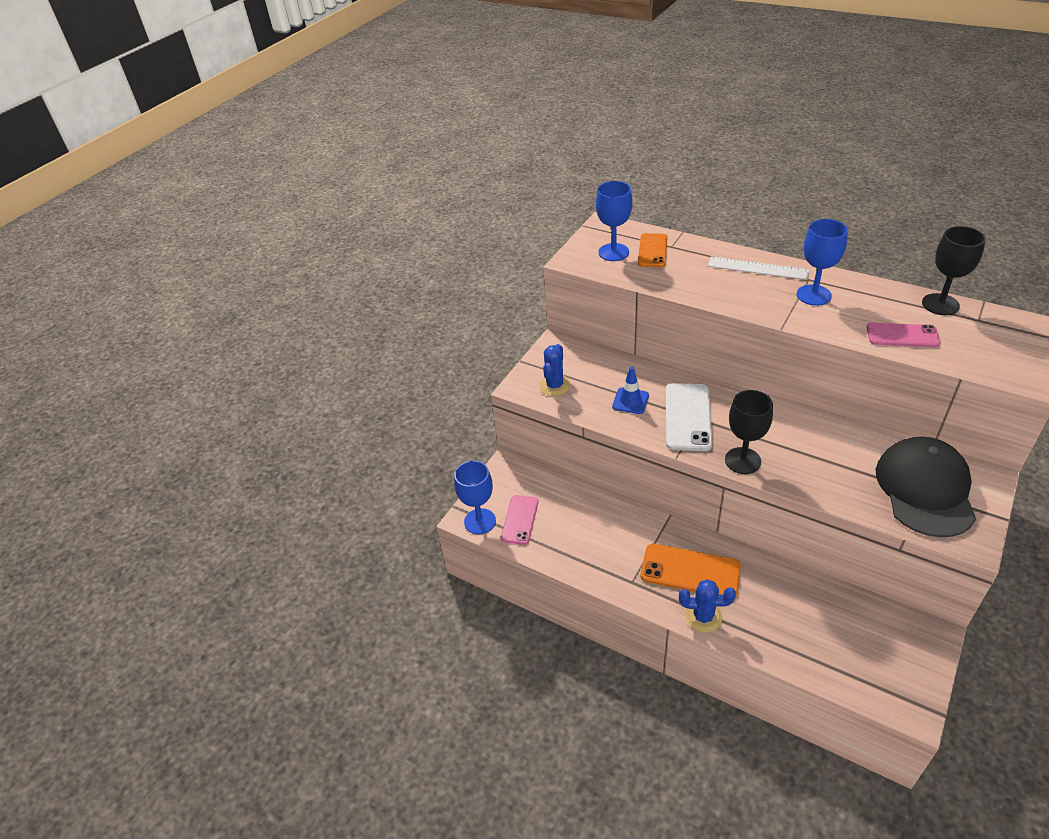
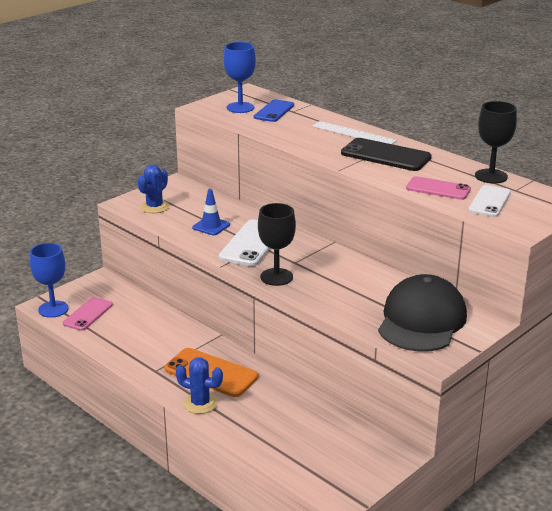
camera: 10 degrees right, 15 degrees down
(652, 251) = (274, 111): orange phone -> blue phone
(813, 295) = (385, 155): blue goblet -> black phone
(966, 344) = (489, 201): none -> white phone

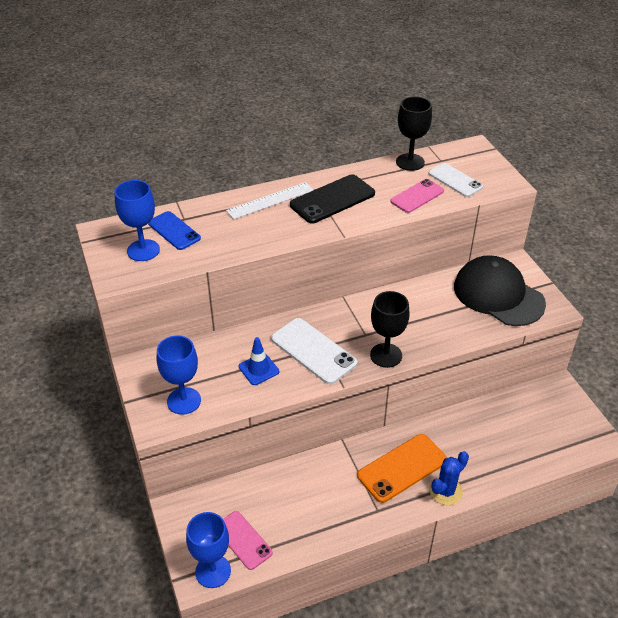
camera: 65 degrees left, 15 degrees up
(154, 207) = (184, 401): blue cactus -> blue goblet

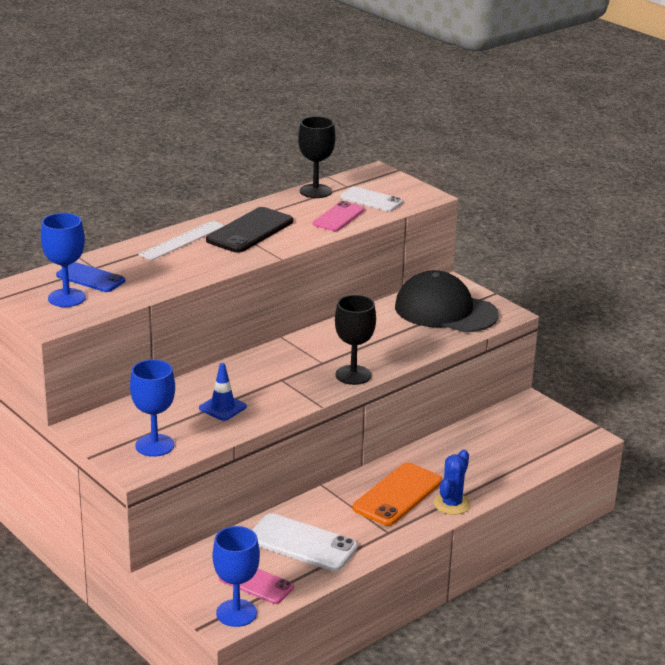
camera: 20 degrees left, 15 degrees down
(313, 351) = (274, 384): white phone -> white phone (302, 543)

